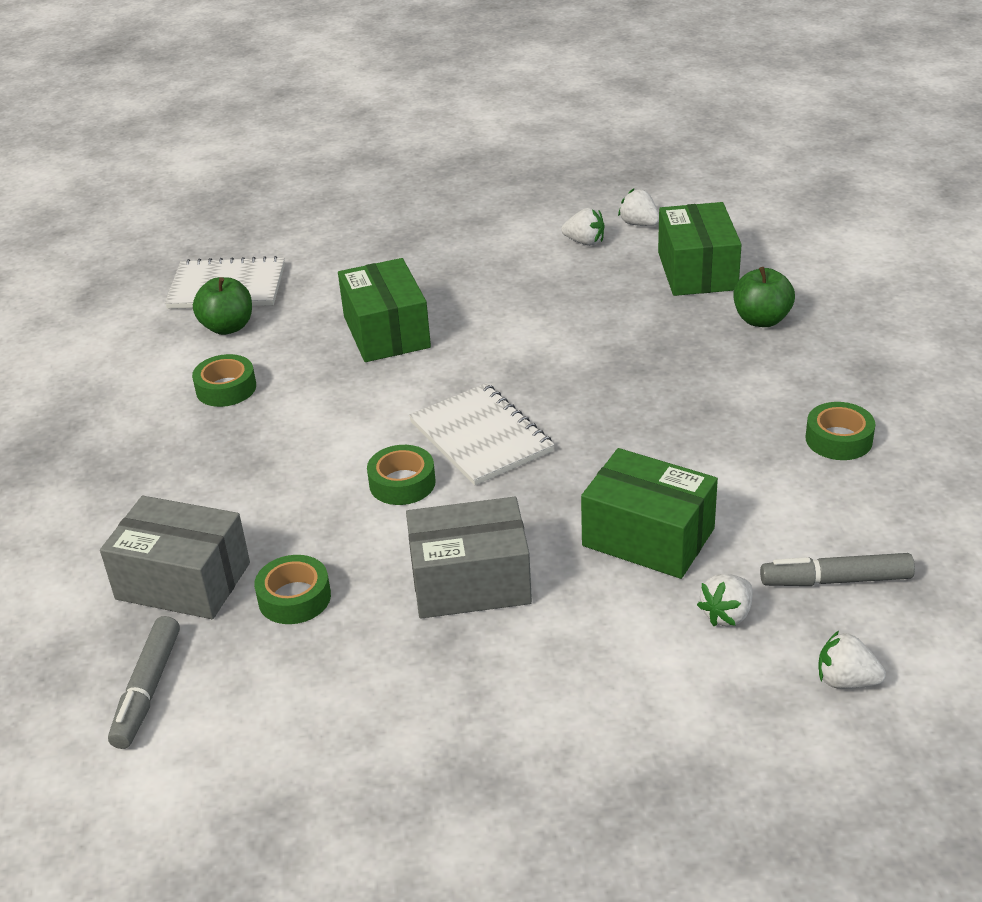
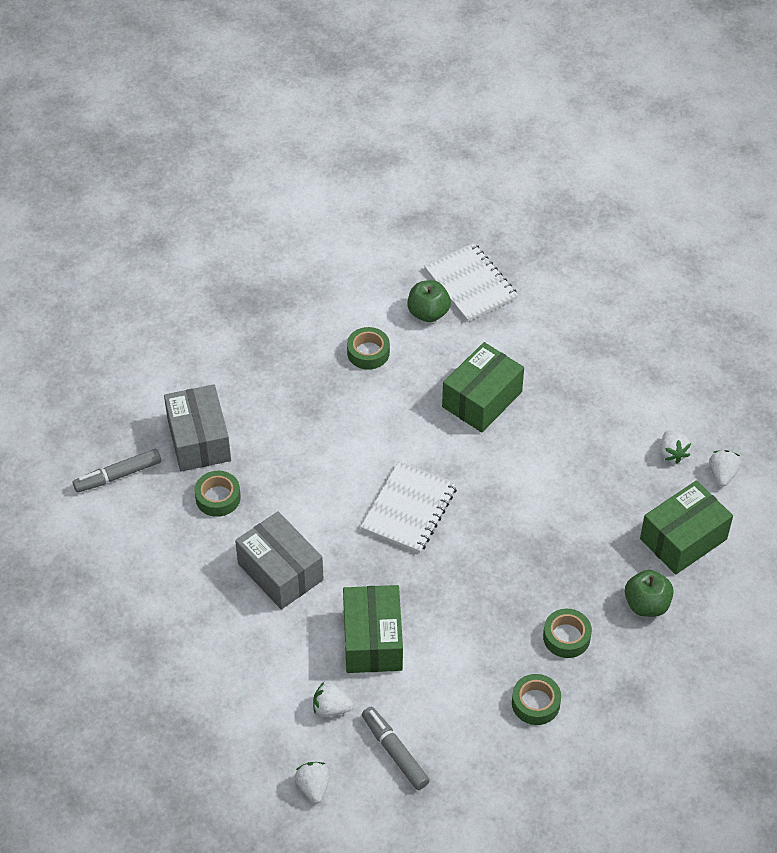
camera: 55 degrees right, 15 degrees up
(402, 483) = (341, 493): green tape -> green tape (566, 637)

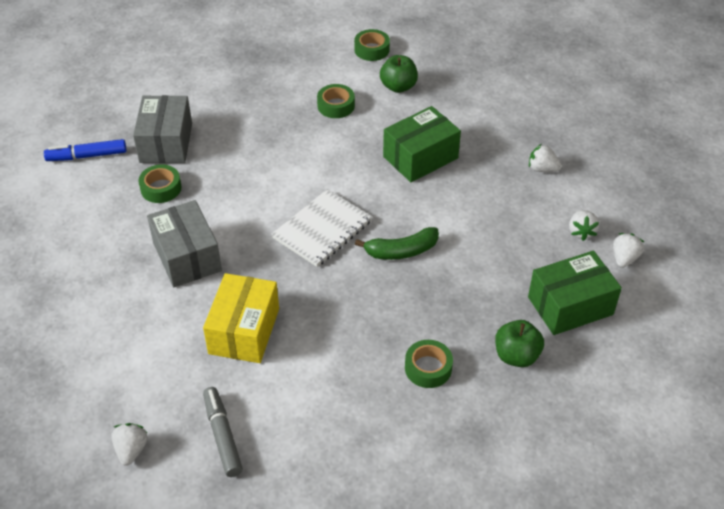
camera: 15 degrees right, 5 degrees down
(118, 475) = (87, 156): grey marker -> blue marker
(331, 708) = (180, 382): white strawberry -> white strawberry (542, 169)
(372, 640) = (244, 331): green box -> yellow box
(470, 284) = (442, 72): white notebook -> none
(499, 516) = (401, 251): none -> green banana
(535, 703) = (376, 422): green tape -> green tape (371, 50)

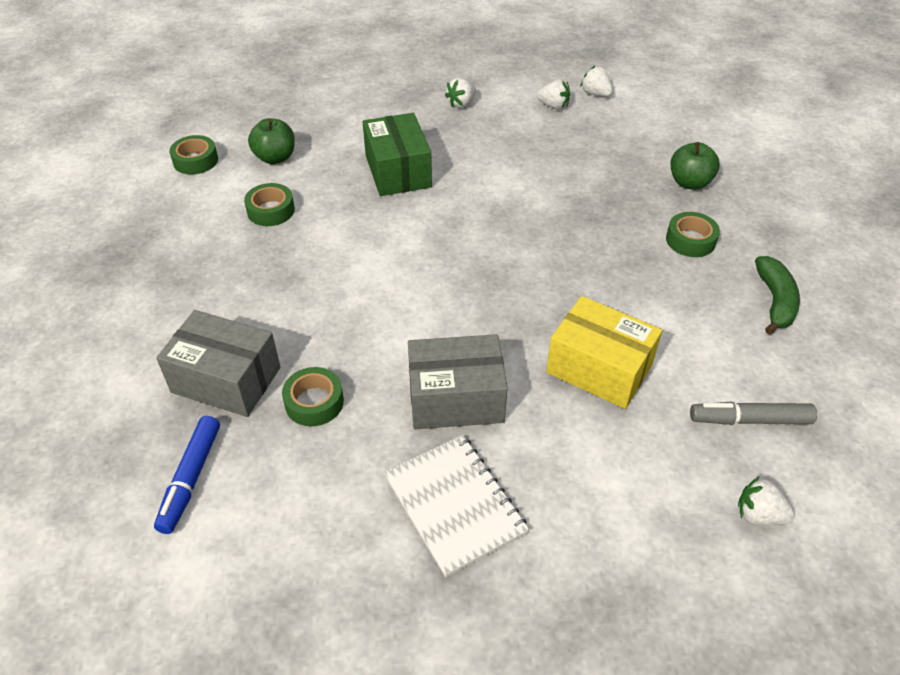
camera: 70 degrees left, 0 degrees up
(322, 229) = (468, 268): white notebook -> white notebook (454, 505)
(401, 251) = (528, 218): green banana -> green banana (775, 301)
(570, 306) = (640, 137): green box -> none

